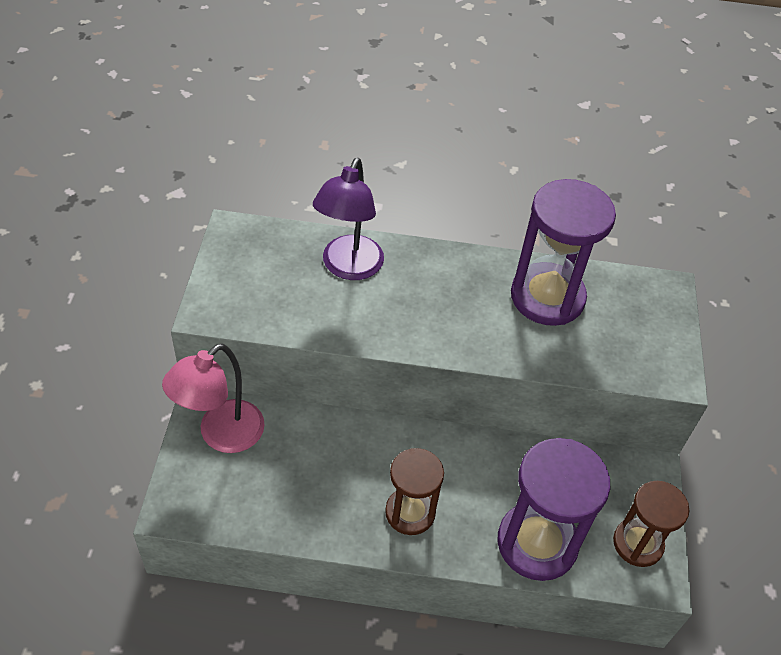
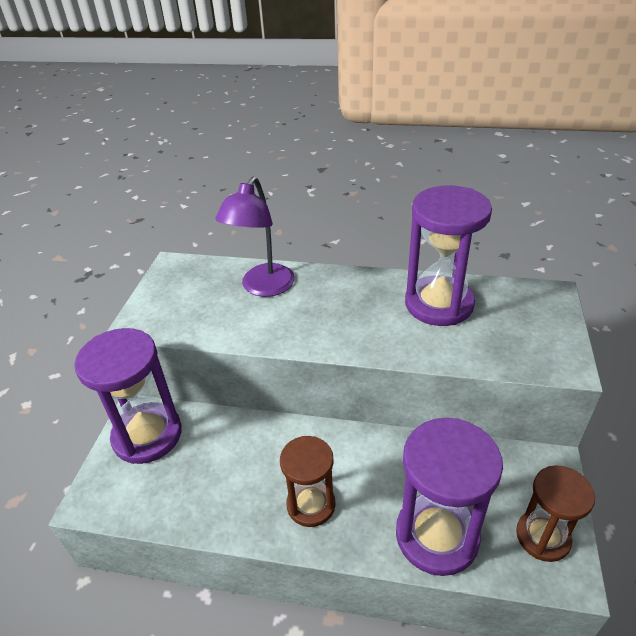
camera: 10 degrees right, 10 degrees down
(221, 435) = (147, 435): pink lamp -> purple hourglass

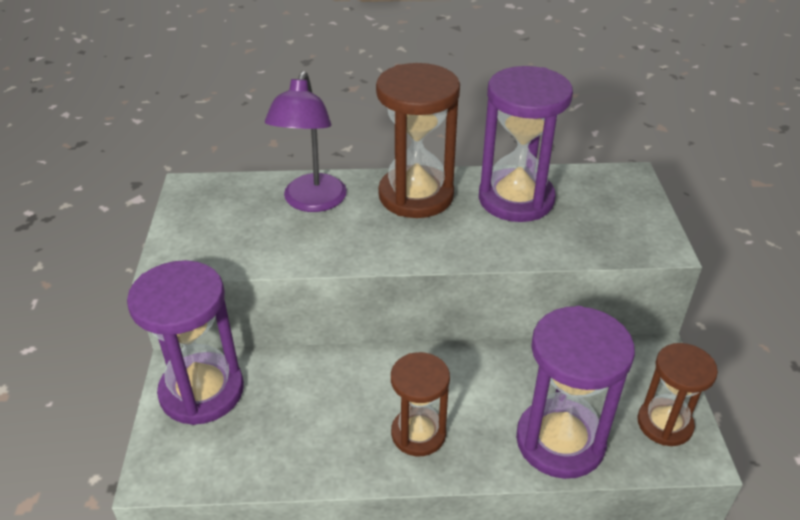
camera: 15 degrees left, 0 degrees up
(351, 291) = (416, 195): none -> brown hourglass

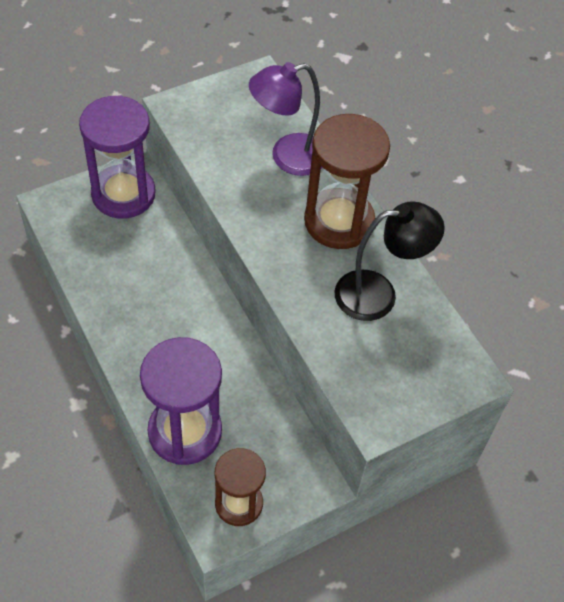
camera: 60 degrees right, 15 degrees up
(418, 433) = (148, 336): brown hourglass -> none
(516, 199) = (378, 294): purple hourglass -> black lamp

